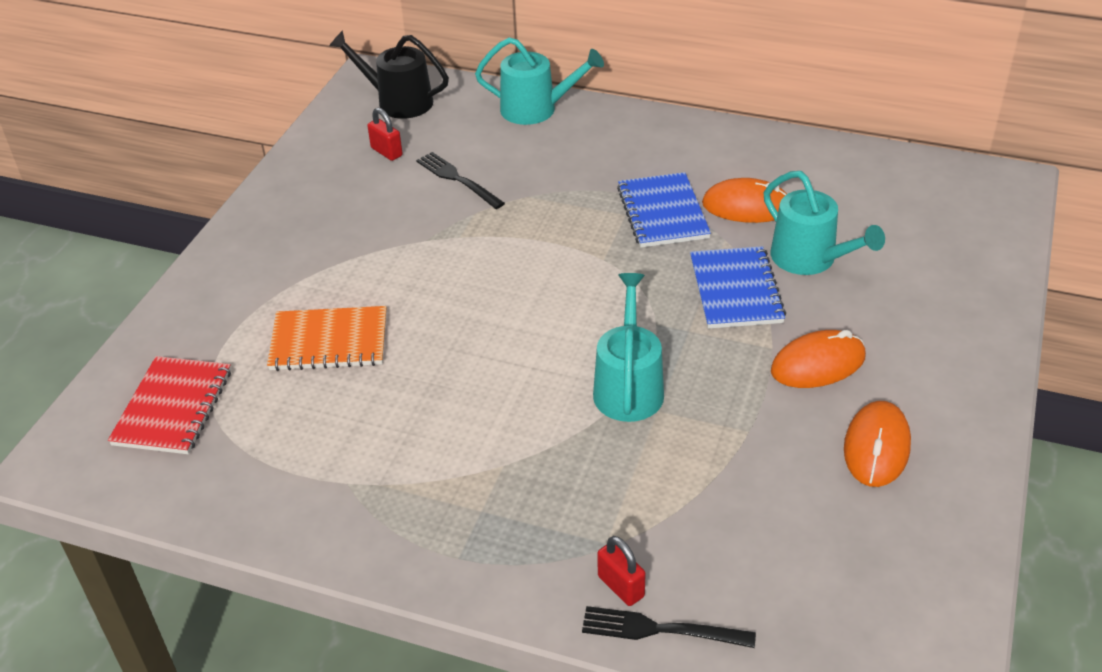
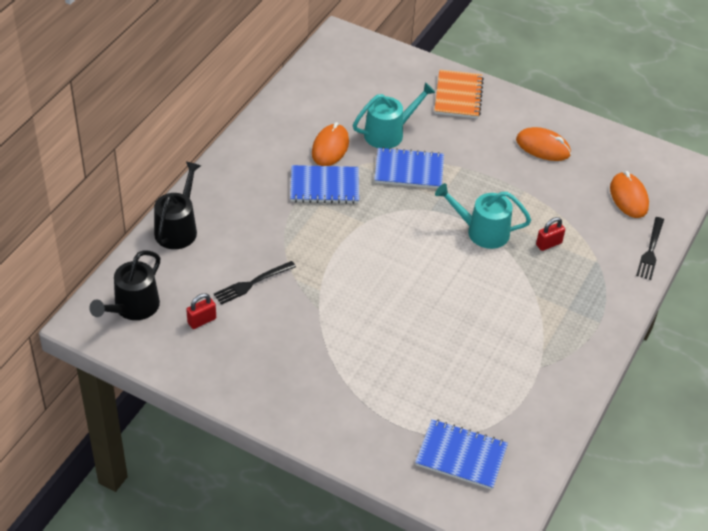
camera: 85 degrees left, 5 degrees up
(173, 407) = (461, 456): red notebook -> blue notebook
(329, 341) = (413, 368): orange notebook -> orange notebook (458, 96)
(536, 109) = (178, 229): turquoise watering can -> black watering can
(621, 586) = (624, 260): red padlock -> red padlock (548, 244)
(818, 364) = (478, 152): orange mouse -> orange mouse (628, 197)

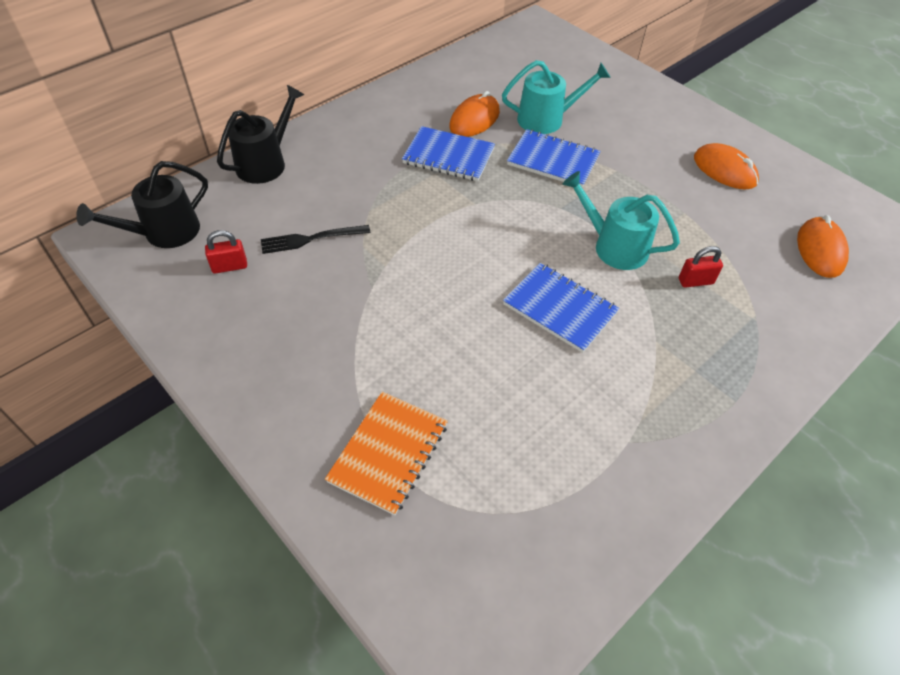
camera: 20 degrees right, 5 degrees up
(458, 96) = (641, 99): orange notebook -> orange notebook (388, 453)
(461, 456) = (463, 544): blue notebook -> blue notebook (559, 309)
(650, 251) = (835, 323): black fork -> none

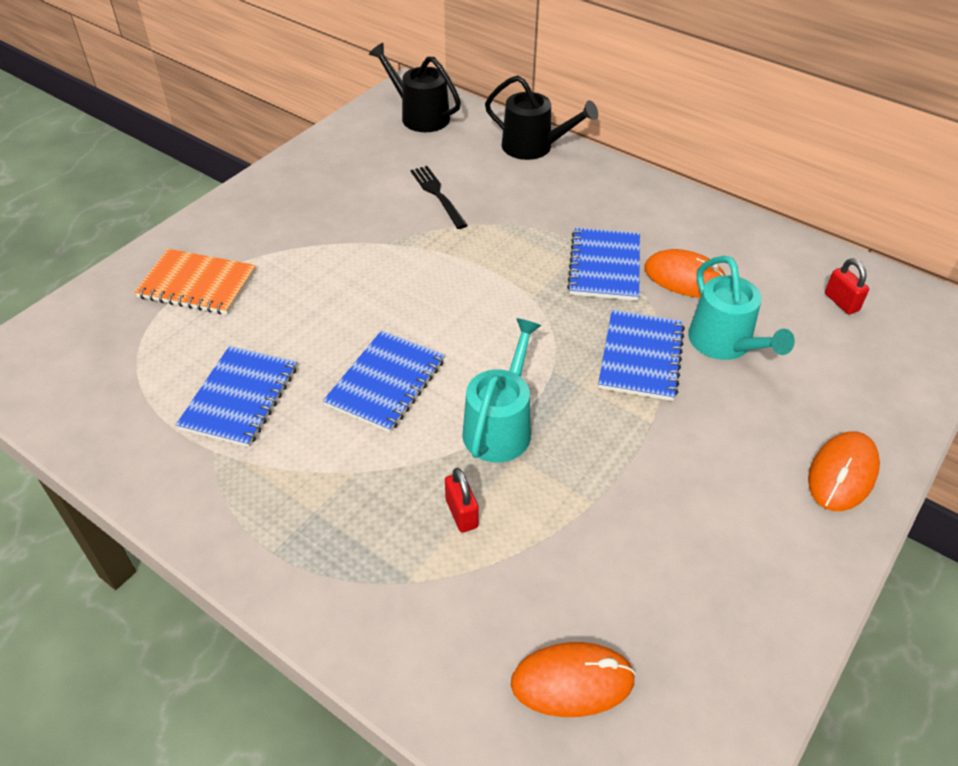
camera: 80 degrees right, 5 degrees down
(229, 266) = (390, 157): red padlock -> red padlock (841, 302)
(565, 418) = (239, 398): none -> blue notebook
(724, 170) = (713, 555): orange mouse -> orange mouse (842, 474)

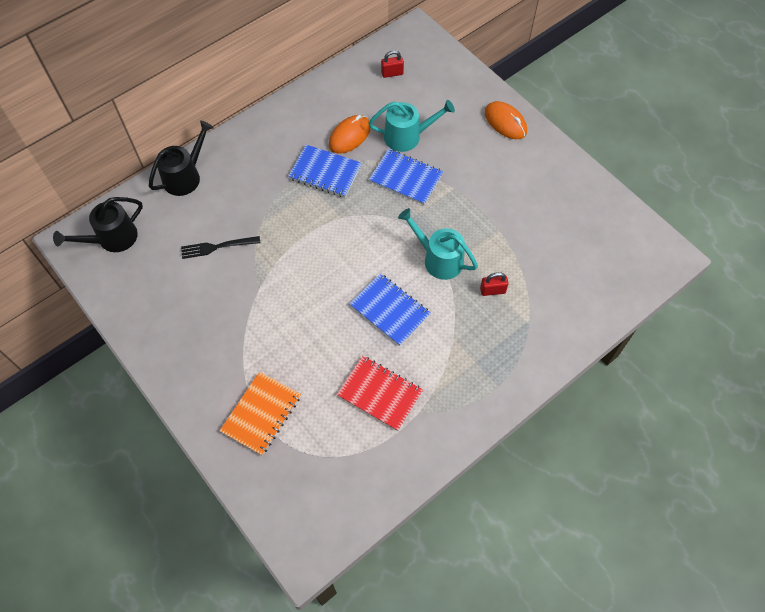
camera: 75 degrees left, 15 degrees up
(239, 398) = (379, 394): blue notebook -> red notebook
(572, 681) = (593, 266): orange mouse -> none

